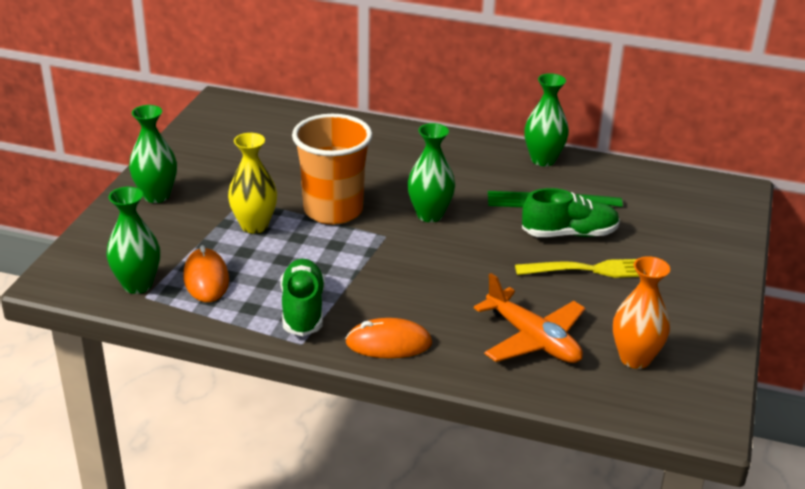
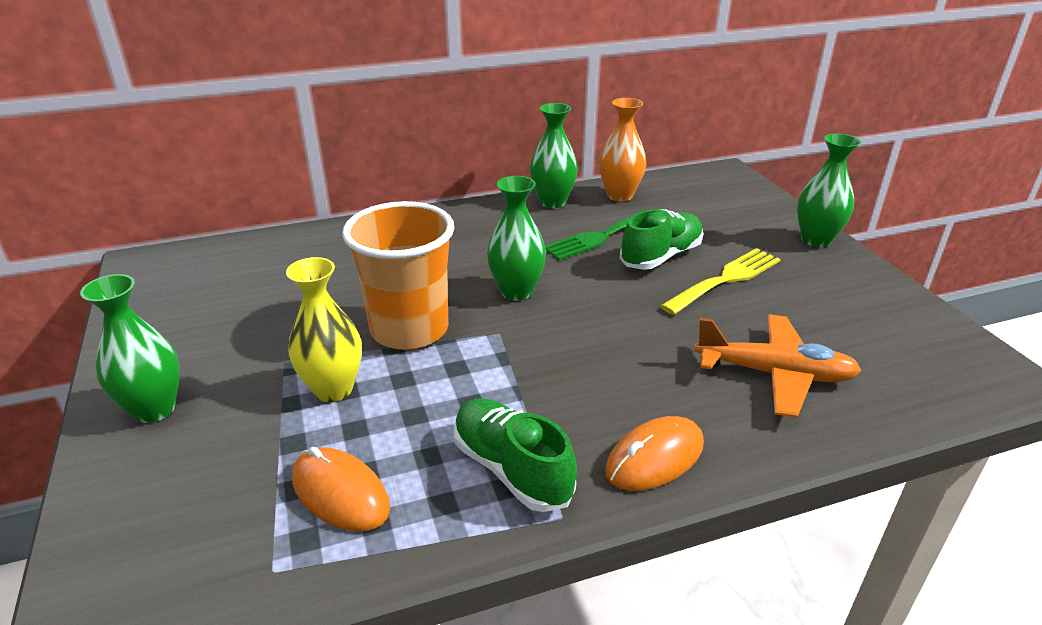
camera: 35 degrees left, 0 degrees up
(137, 285) = (243, 557): green vase -> green vase (816, 240)
(635, 358) = (873, 347): orange vase -> orange vase (619, 195)

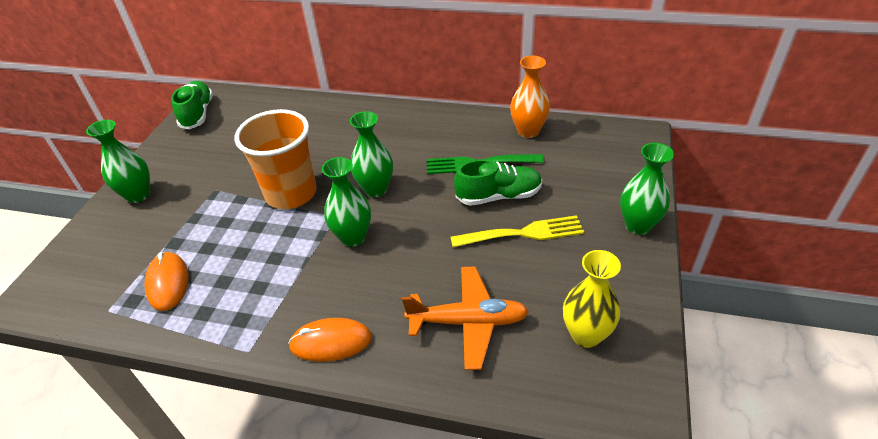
camera: 35 degrees right, 10 degrees up
(333, 389) = (220, 218): yellow vase -> yellow vase (586, 335)
(511, 469) = (253, 310): green shoe -> green shoe (197, 114)
(552, 202) = (474, 122): green vase -> green vase (353, 237)
(774, 374) = (468, 322): orange plane -> orange plane turned 45 degrees counterclockwise

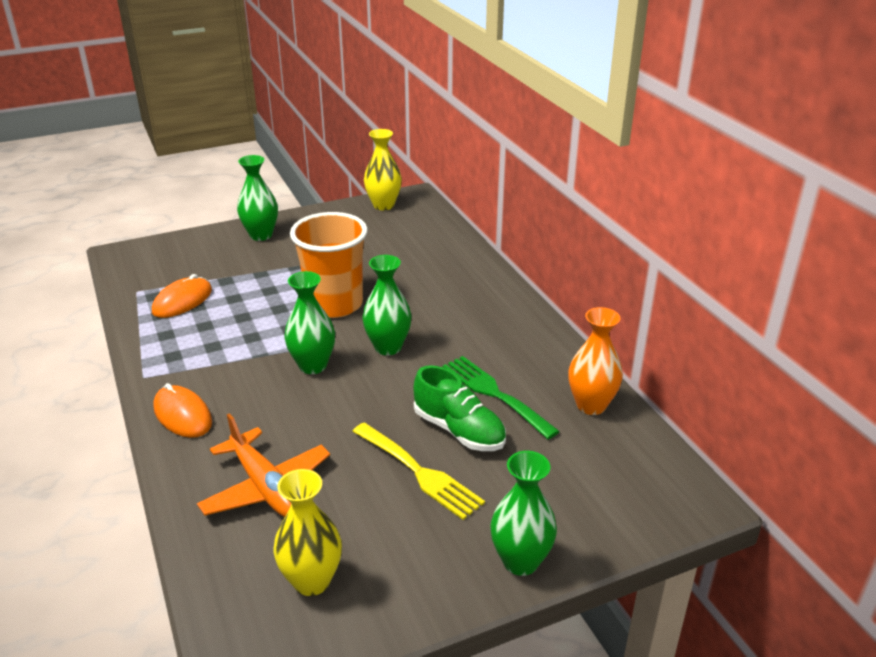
camera: 50 degrees right, 10 degrees down
(197, 114) = (383, 205): green shoe -> yellow vase

